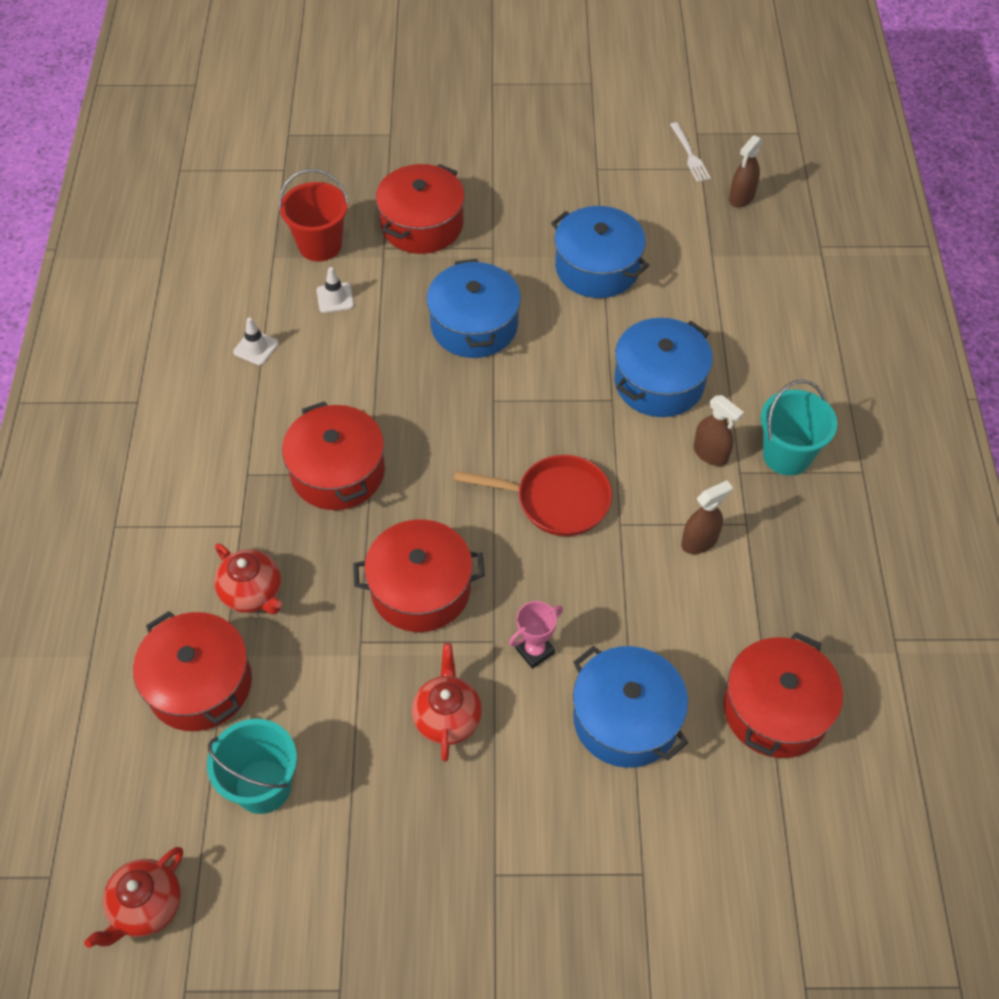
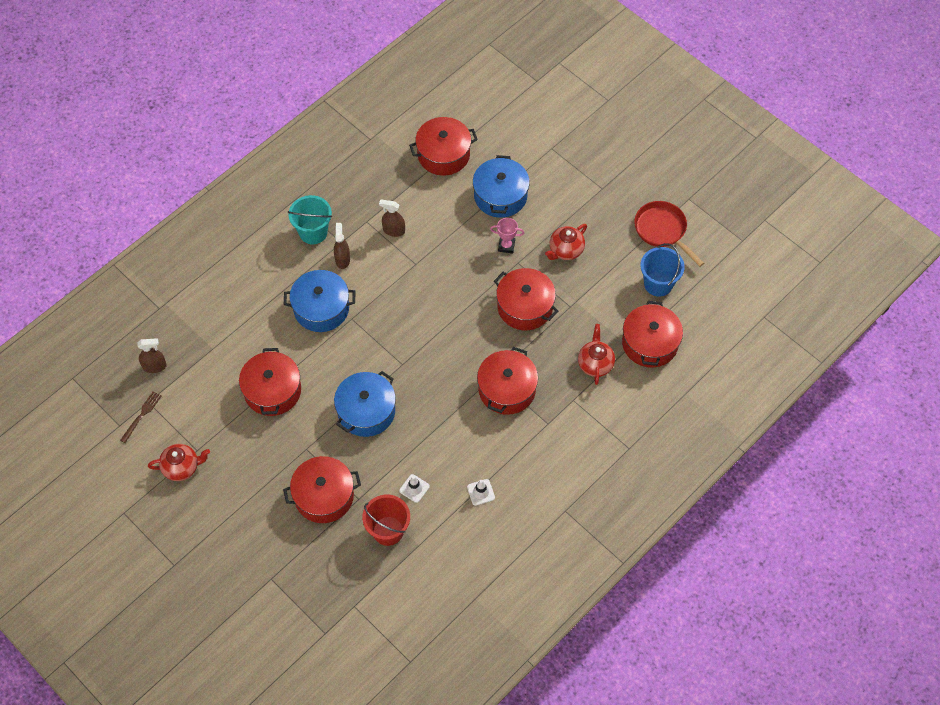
camera: 135 degrees left, 5 degrees up
(146, 907) = (735, 277): red teapot -> red teapot (182, 467)
(263, 786) = (658, 284): turquoise bucket -> blue bucket
(556, 500) = (429, 296): red pan -> red pan (662, 230)
(597, 267) = (272, 391): blue pot -> red pot
(690, 155) = (142, 415): white fork -> brown fork

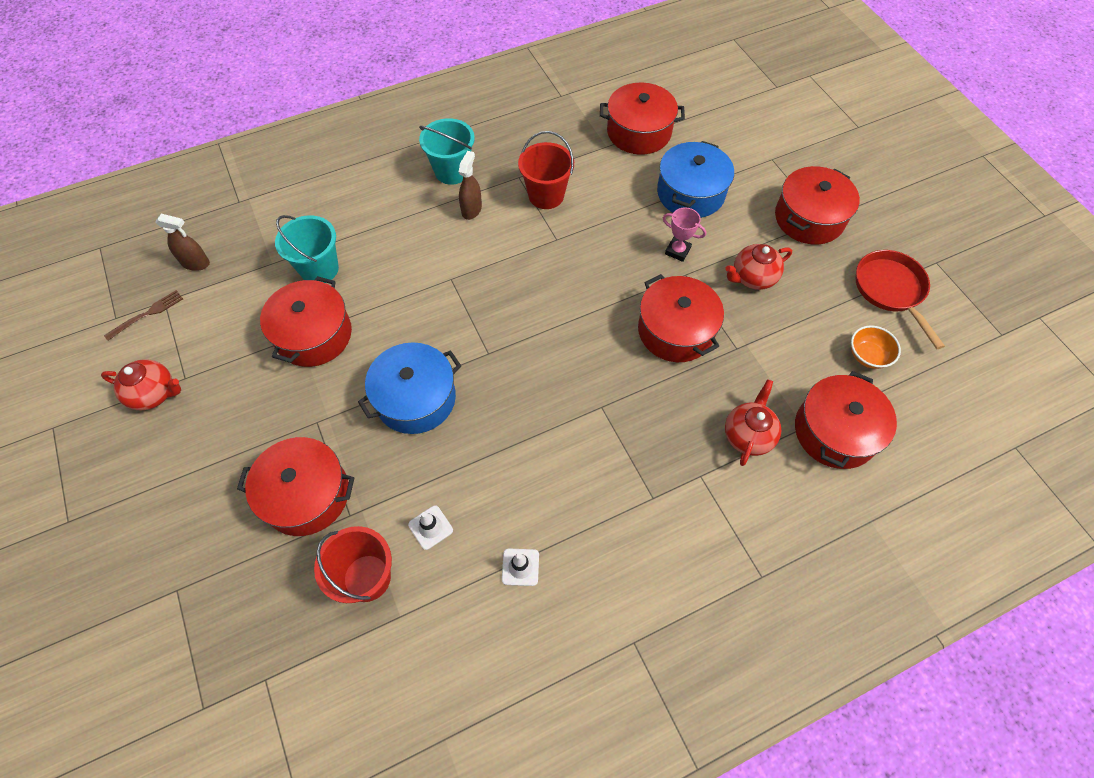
camera: 20 degrees right, 0 degrees up
(251, 341) = (319, 269): none -> turquoise bucket
(321, 308) = (420, 256): blue pot -> none
(393, 230) = (546, 195): brown spray bottle -> red bucket
(507, 389) = (612, 430): red pot -> red pot (809, 218)
(658, 284) = (867, 355): blue bucket -> orange bowl

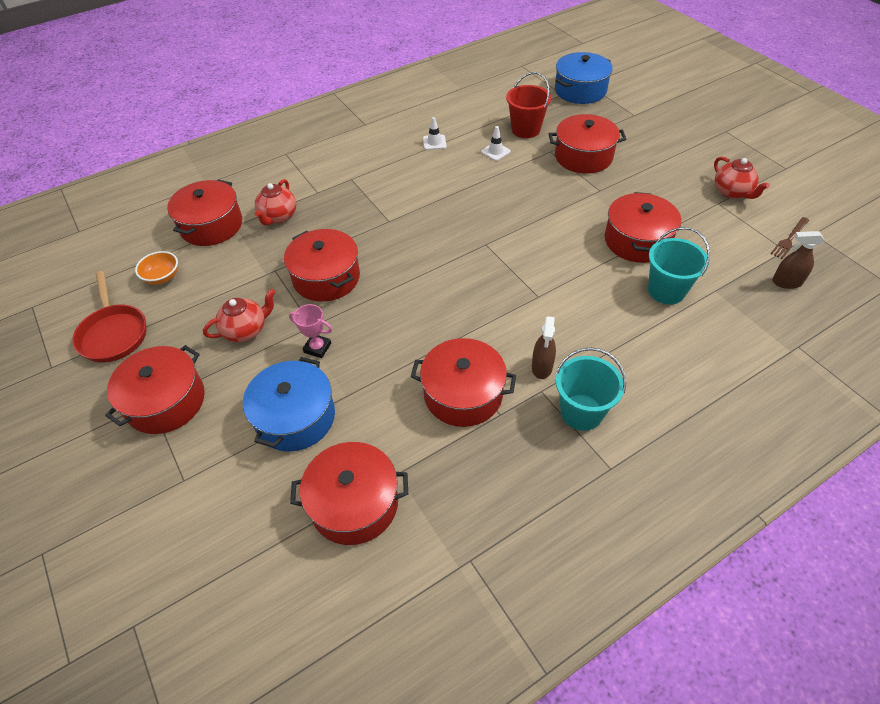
camera: 175 degrees right, 10 degrees down
(154, 393) = (732, 192): red teapot -> red teapot turned 120 degrees counterclockwise
(415, 398) = (533, 210): blue pot -> blue pot (580, 90)
(546, 195) = (463, 394): red bucket -> red pot

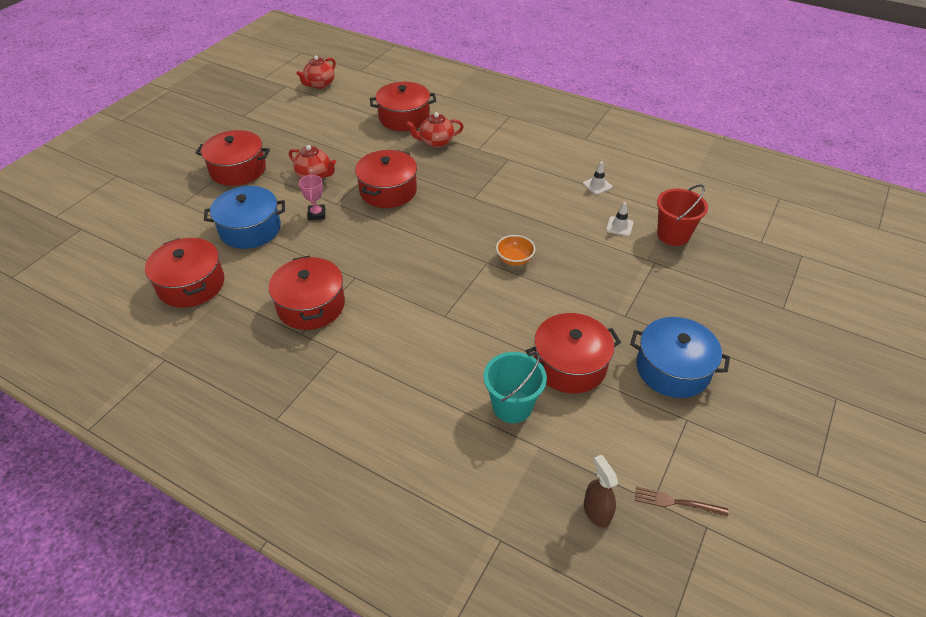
camera: 60 degrees right, 5 degrees down
(113, 333) = (281, 125): red pan -> none
(162, 277) = (341, 120): orange bowl -> orange bowl (514, 259)
(542, 367) = (363, 343): brown spray bottle -> none
(580, 90) = (783, 253): blue pot -> blue pot (672, 369)
(581, 412) = (326, 383): turquoise bucket -> none
(583, 156) = (669, 288): red pot -> none
(732, 192) = (718, 429): red teapot -> red teapot (319, 84)

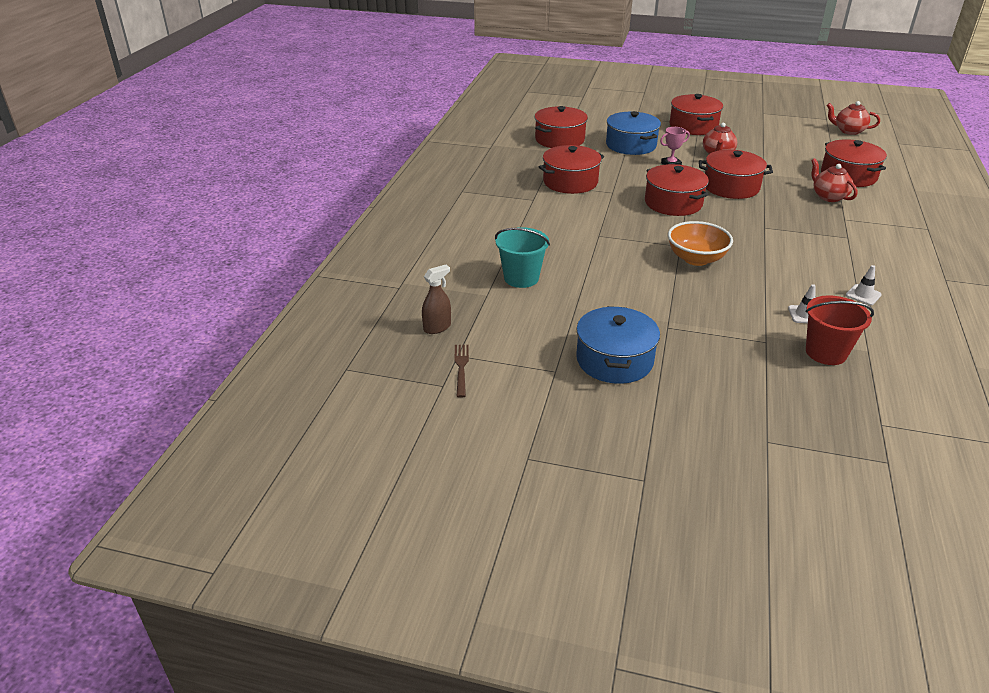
camera: 75 degrees right, 10 degrees down
(514, 259) = (696, 259): orange bowl -> orange bowl, size x1.60
(570, 365) = (583, 301): red pot -> red pot (673, 203)

